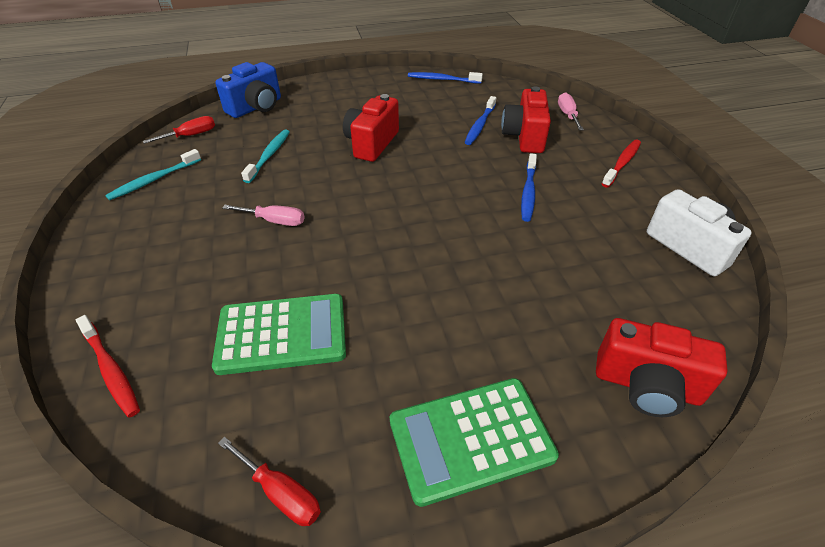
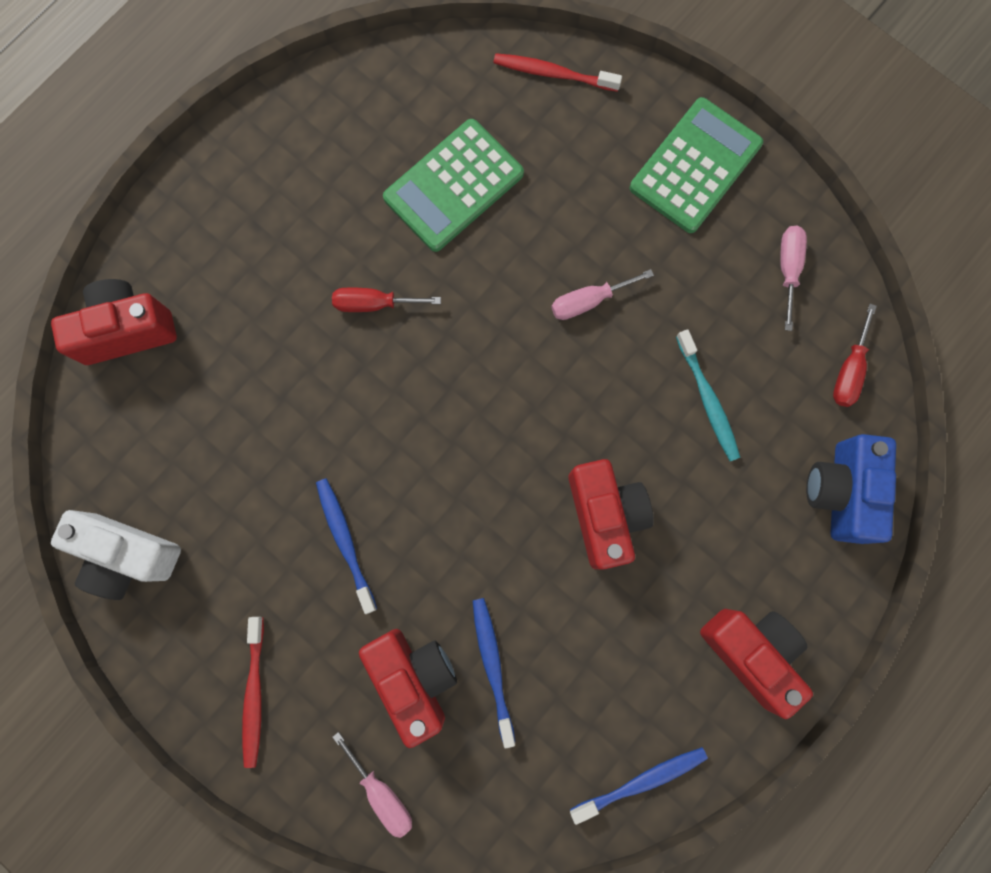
camera: 145 degrees right, 35 degrees up
(154, 180) = (788, 269): turquoise toothbrush -> pink screwdriver
(281, 493) = (346, 83): red screwdriver -> red screwdriver (374, 304)
(357, 88) = (751, 652): none -> red camera
(471, 439) = (243, 198): green calculator -> green calculator (695, 166)

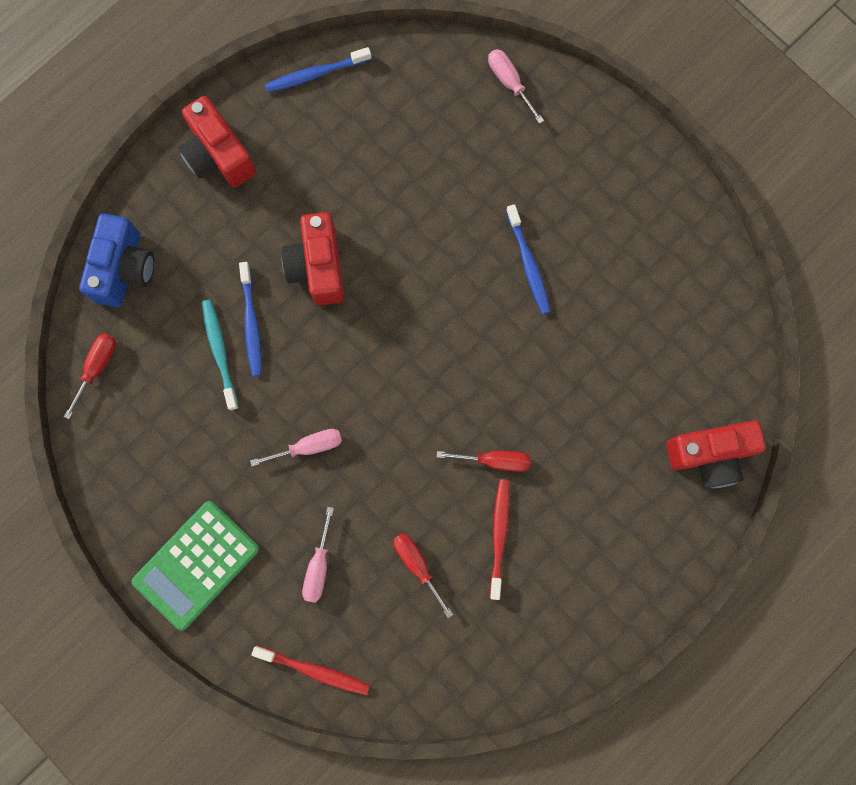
camera: 175 degrees left, 0 degrees up
(128, 555) = (703, 268): white camera -> none
(254, 694) = (603, 158): red toothbrush -> red toothbrush (499, 535)
(414, 677) = (480, 159): red camera -> none
(453, 186) = (417, 565): green calculator -> red screwdriver
(492, 666) = (419, 162): blue toothbrush -> blue toothbrush (251, 323)
(788, 269) = (131, 460): pink screwdriver -> pink screwdriver (318, 566)

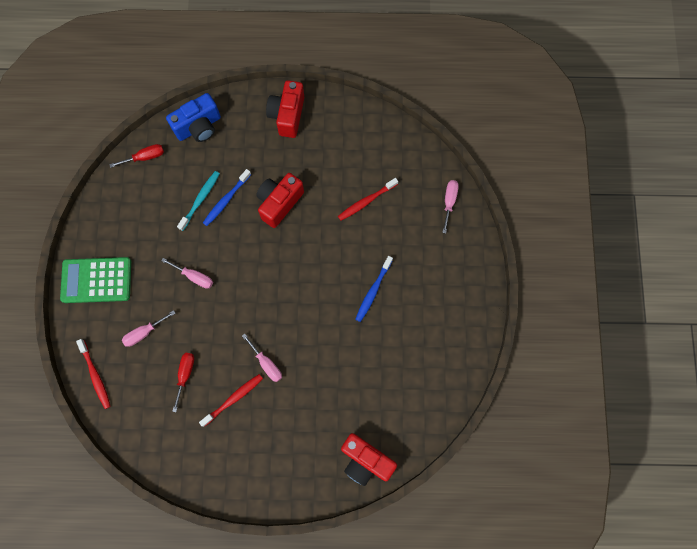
camera: 45 degrees right, 5 degrees down
(316, 74) = (366, 119): blue toothbrush -> none
(416, 170) = (366, 201): none -> red toothbrush
(495, 460) = (266, 363): red screwdriver -> pink screwdriver

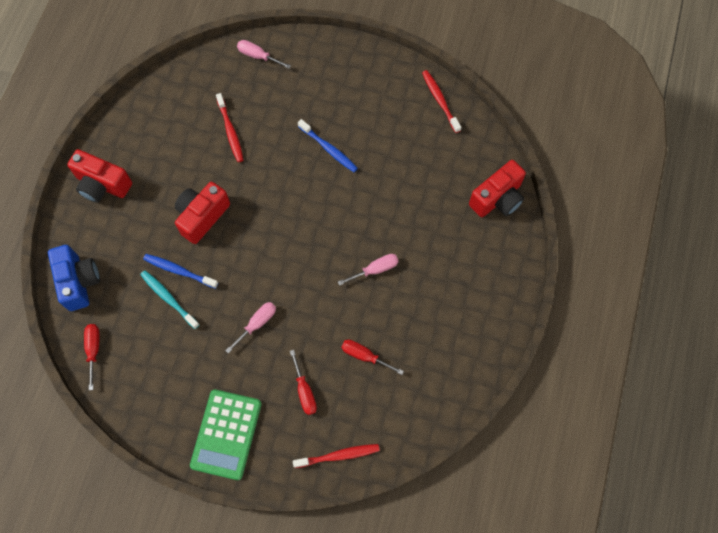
camera: 75 degrees left, 5 degrees down
(144, 332) = (304, 391): pink screwdriver -> red screwdriver
(226, 200) = (179, 271): blue toothbrush -> blue toothbrush turned 150 degrees clockwise
(233, 399) = (404, 311): red toothbrush -> red toothbrush (440, 101)
(279, 203) = (202, 216): red camera -> red camera turned 75 degrees clockwise

